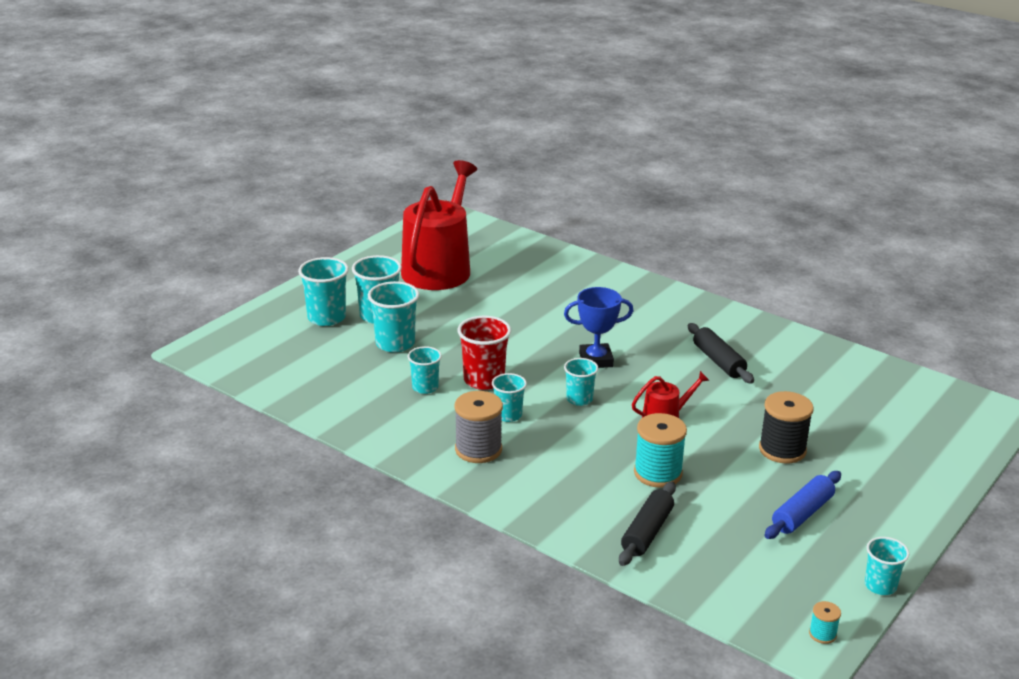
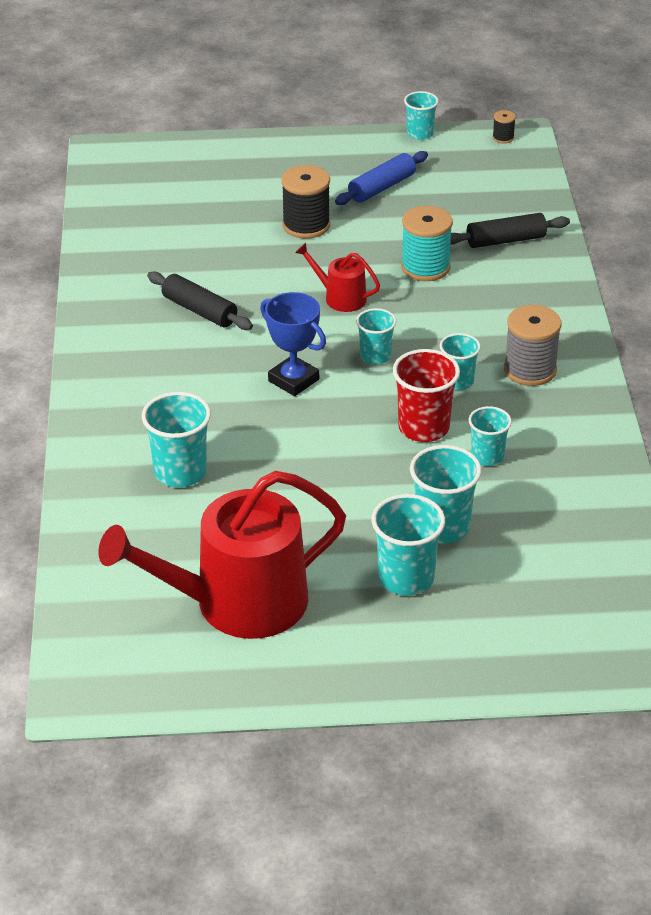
camera: 130 degrees left, 10 degrees up
(326, 318) = (464, 616): turquoise cup -> turquoise cup (180, 472)
(718, 361) = (199, 310): black rolling pin -> black rolling pin turned 75 degrees counterclockwise
(802, 514) = (382, 187): blue rolling pin -> blue rolling pin turned 45 degrees counterclockwise
(822, 634) = (503, 138): turquoise spool -> black spool

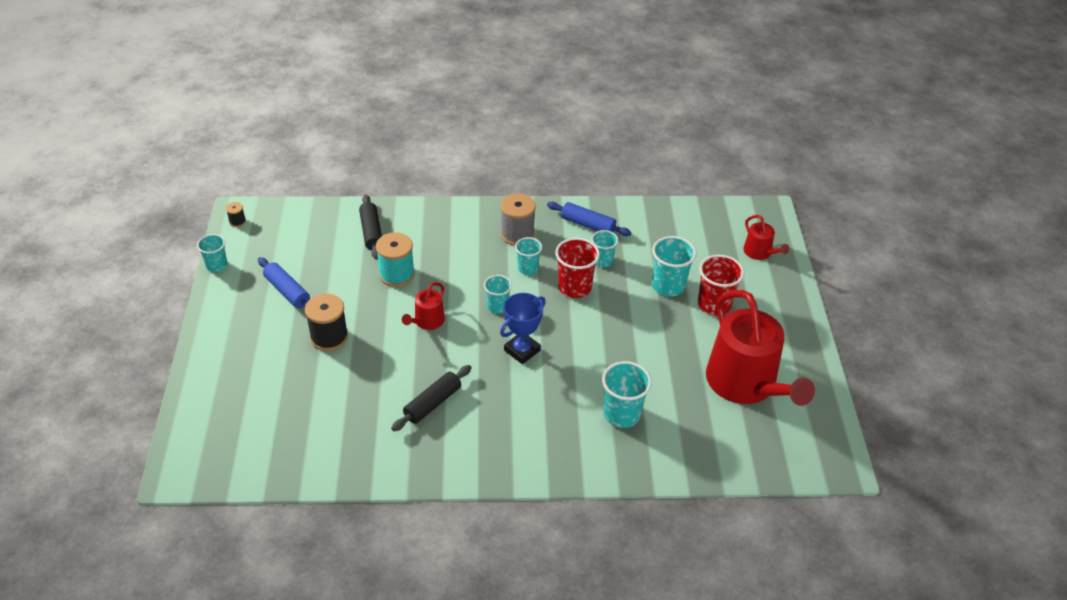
camera: 90 degrees left, 5 degrees up
(406, 578) = (714, 304): turquoise cup -> red cup
(543, 644) = (759, 252): none -> red watering can
(569, 441) = (588, 225): none -> blue rolling pin

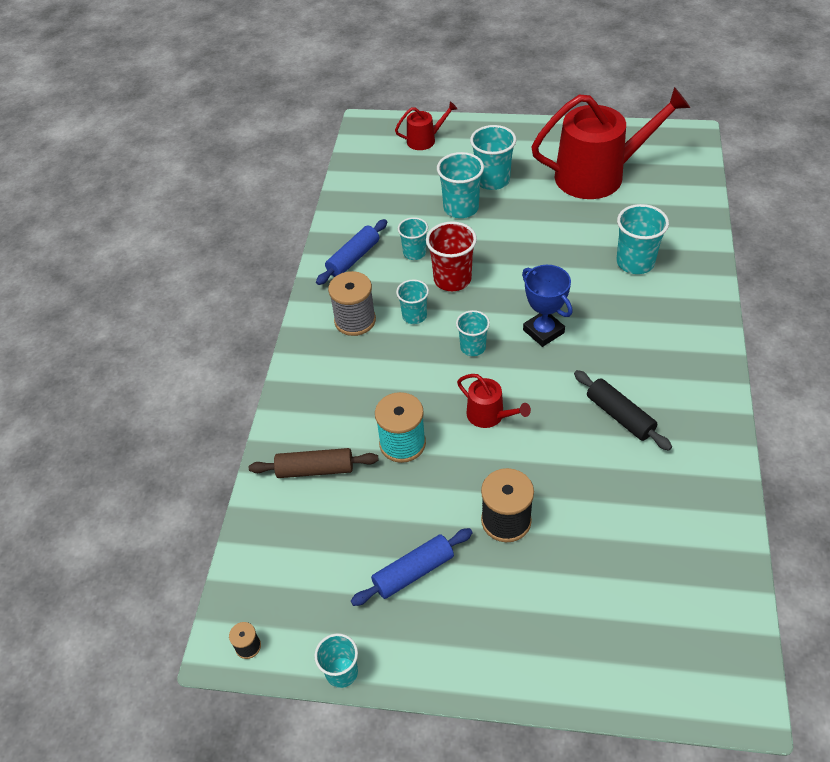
camera: 75 degrees left, 5 degrees up
(371, 232) = (315, 469): black rolling pin -> brown rolling pin
(714, 304) = (492, 180): red cup -> turquoise cup

